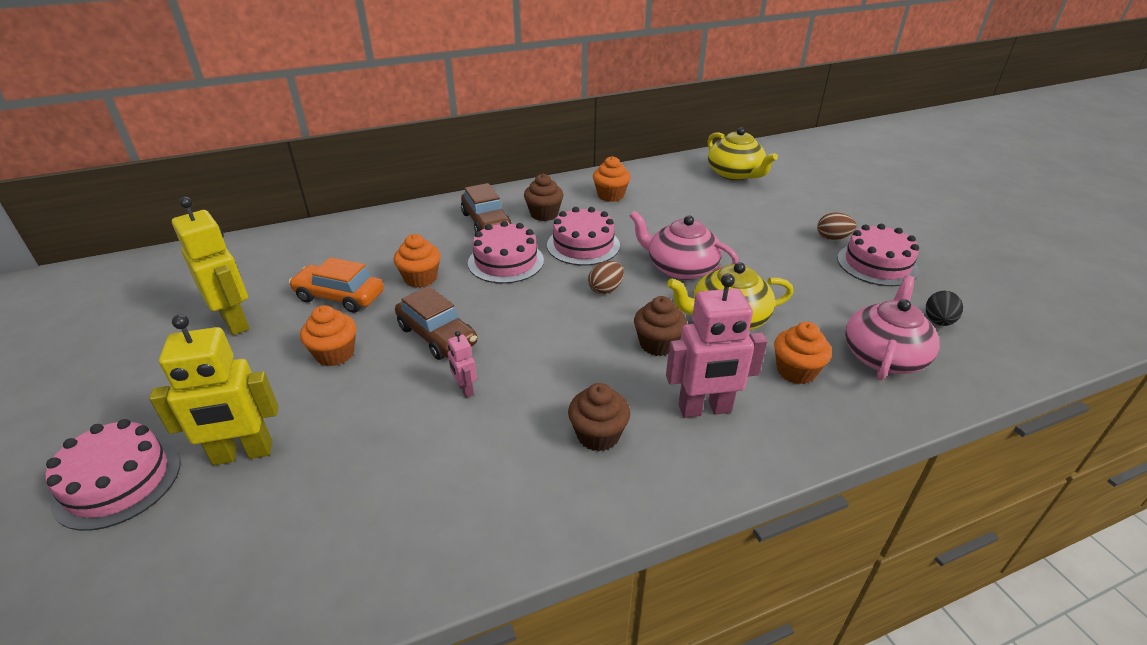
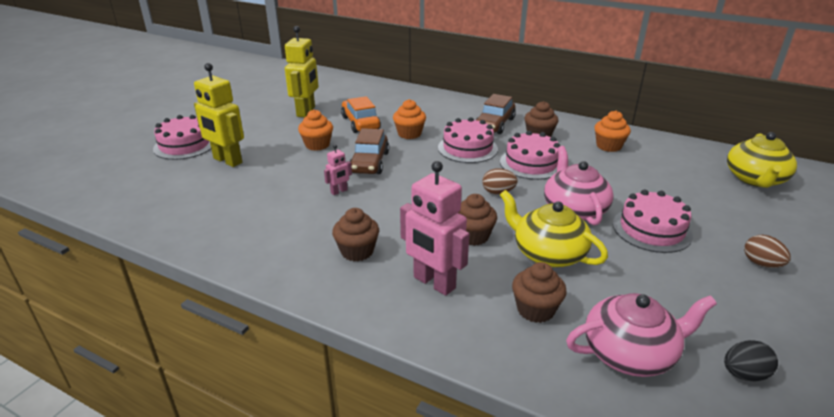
camera: 50 degrees right, 5 degrees down
(465, 389) = (339, 191): pink robot -> pink robot turned 150 degrees counterclockwise
(796, 371) = (535, 310): orange cupcake -> brown cupcake
(877, 264) = (770, 304): pink cake -> pink cake (651, 229)

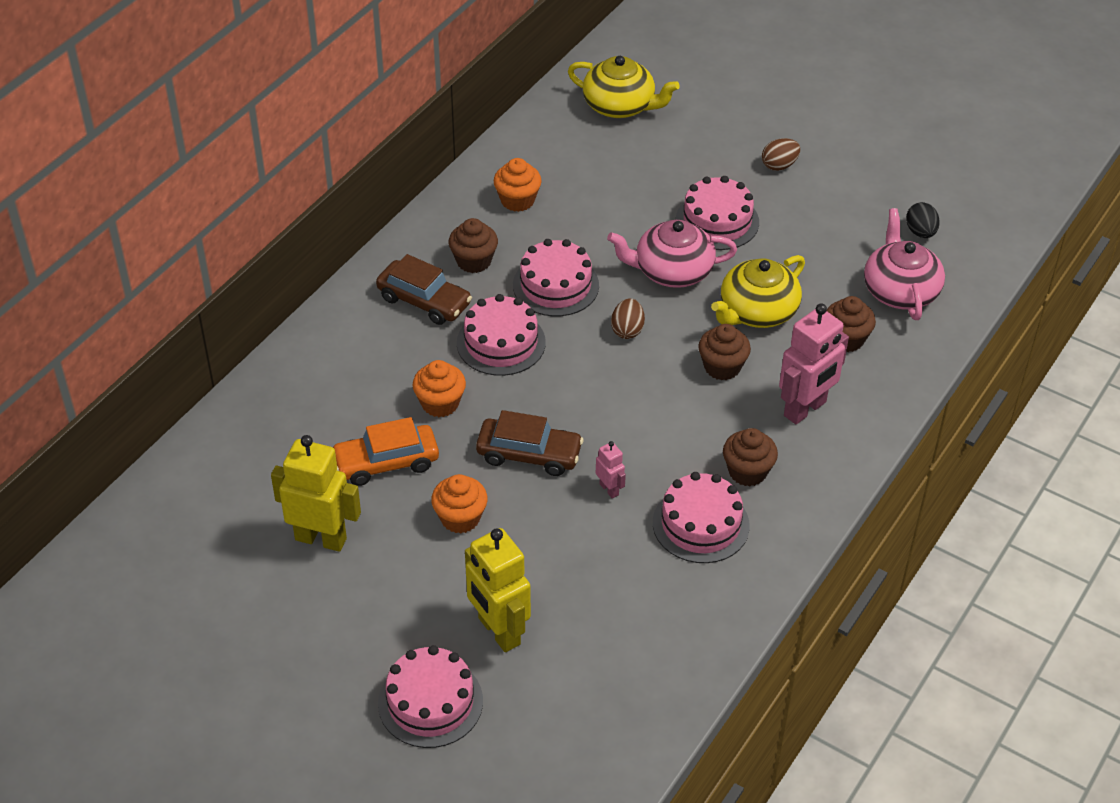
camera: 85 degrees left, 15 degrees up
(227, 161) = (498, 631): yellow robot -> yellow robot turned 105 degrees clockwise
(303, 230) = (701, 524): none -> pink cake

